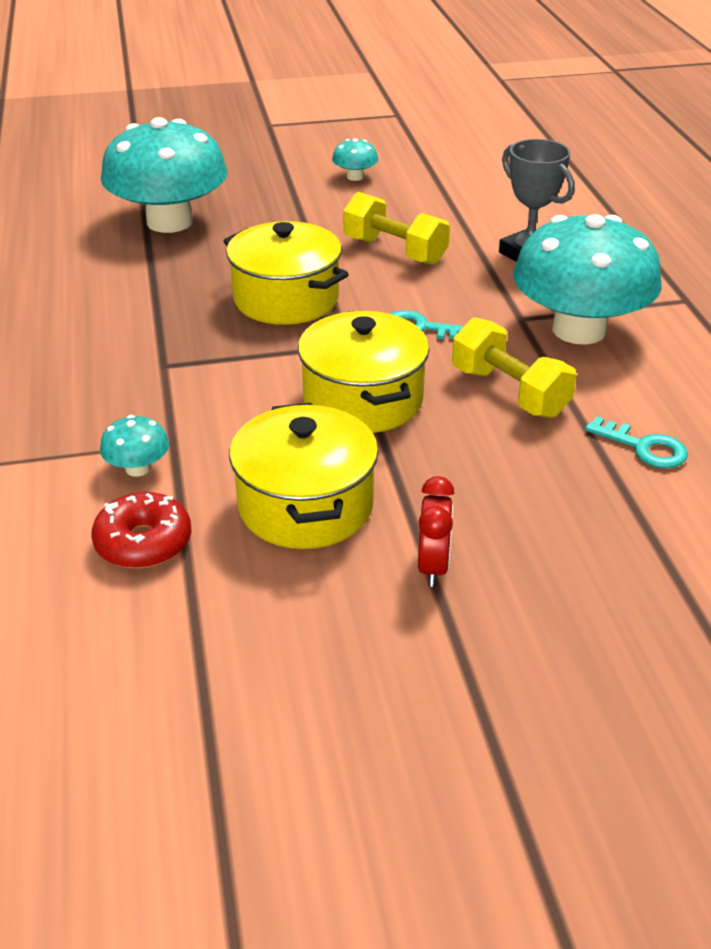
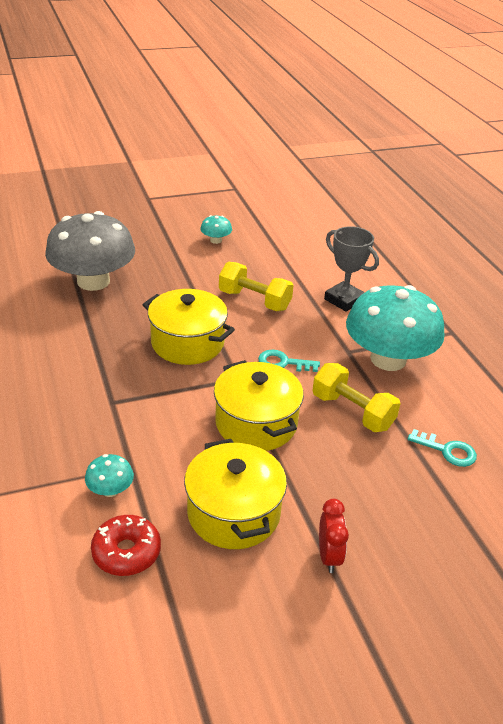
camera: 10 degrees left, 0 degrees up
(170, 222) = (93, 281): turquoise mushroom -> grey mushroom

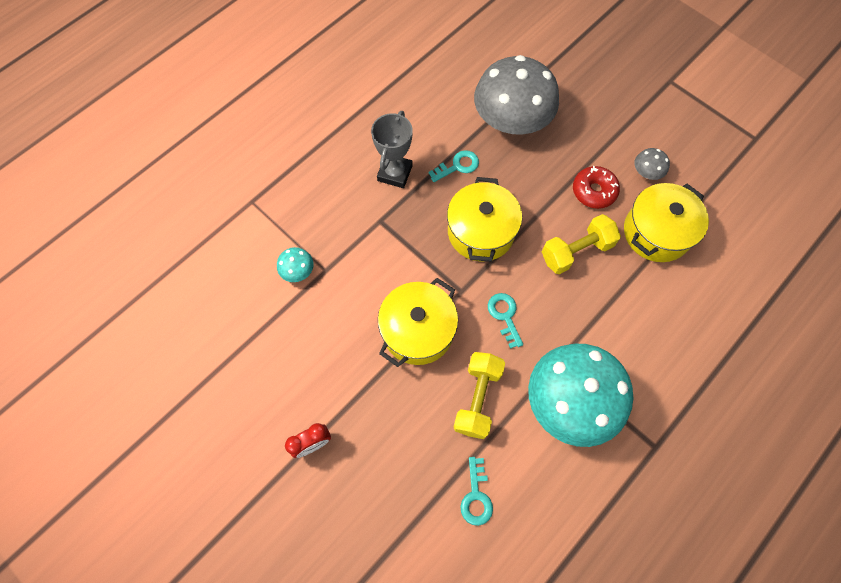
camera: 65 degrees right, 30 degrees up
(105, 329) = (458, 166): none -> turquoise key
(126, 552) = (252, 311): red donut -> red donut (594, 191)
(216, 240) = (646, 172): turquoise mushroom -> grey mushroom
(233, 513) = (319, 360): yellow pot -> yellow pot (656, 232)
(254, 300) = (576, 251): yellow dumbbell -> yellow dumbbell turned 60 degrees clockwise
(344, 300) = (635, 326): grey trophy -> grey trophy (395, 173)

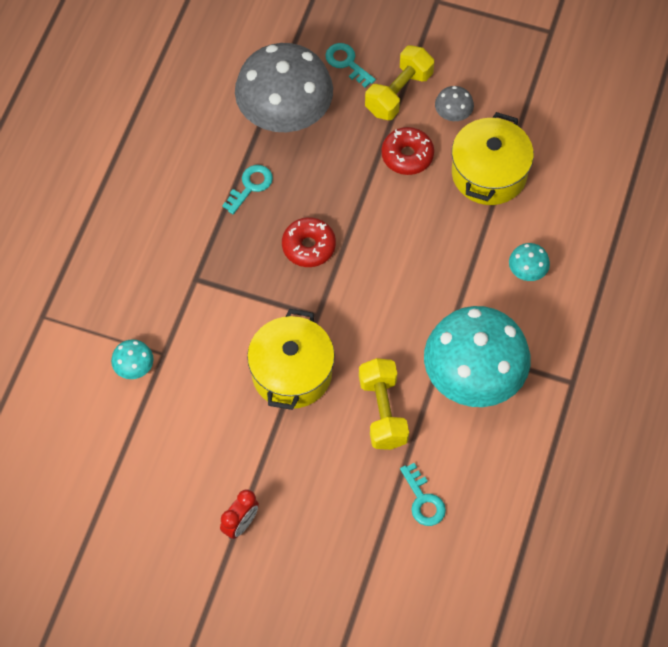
camera: 25 degrees left, 5 degrees down
(395, 173) = (185, 221): grey trophy -> none
(481, 232) = (308, 246): yellow pot -> red donut
(504, 316) = (373, 321): turquoise key -> turquoise key (347, 63)
(576, 251) = (416, 226): yellow dumbbell -> yellow dumbbell (399, 93)
(655, 328) = (527, 270): none -> turquoise mushroom

